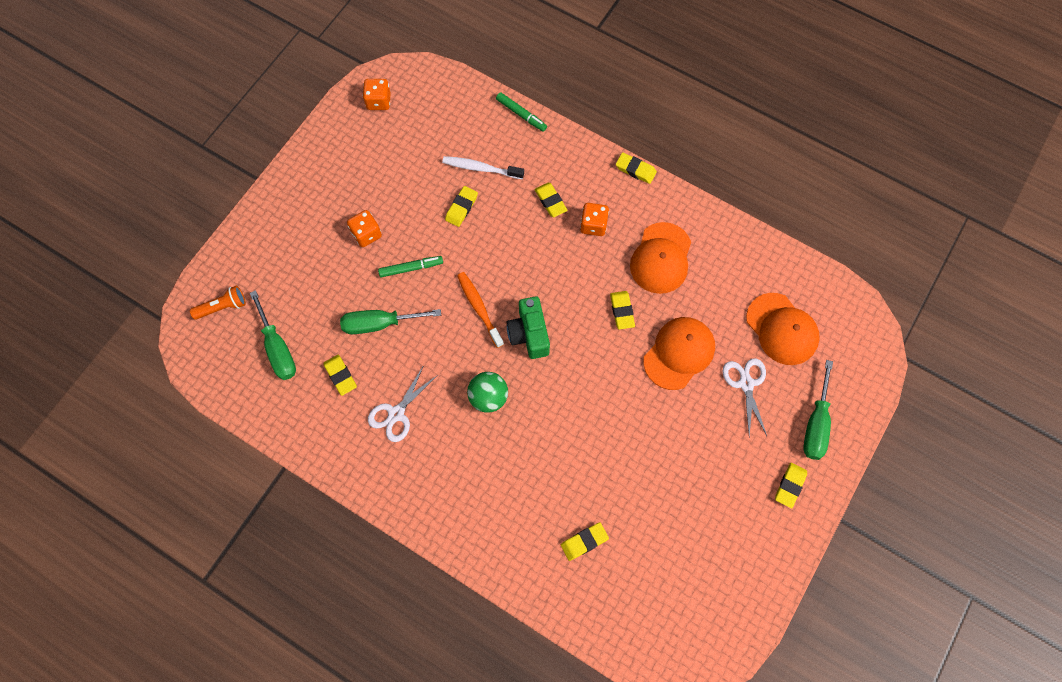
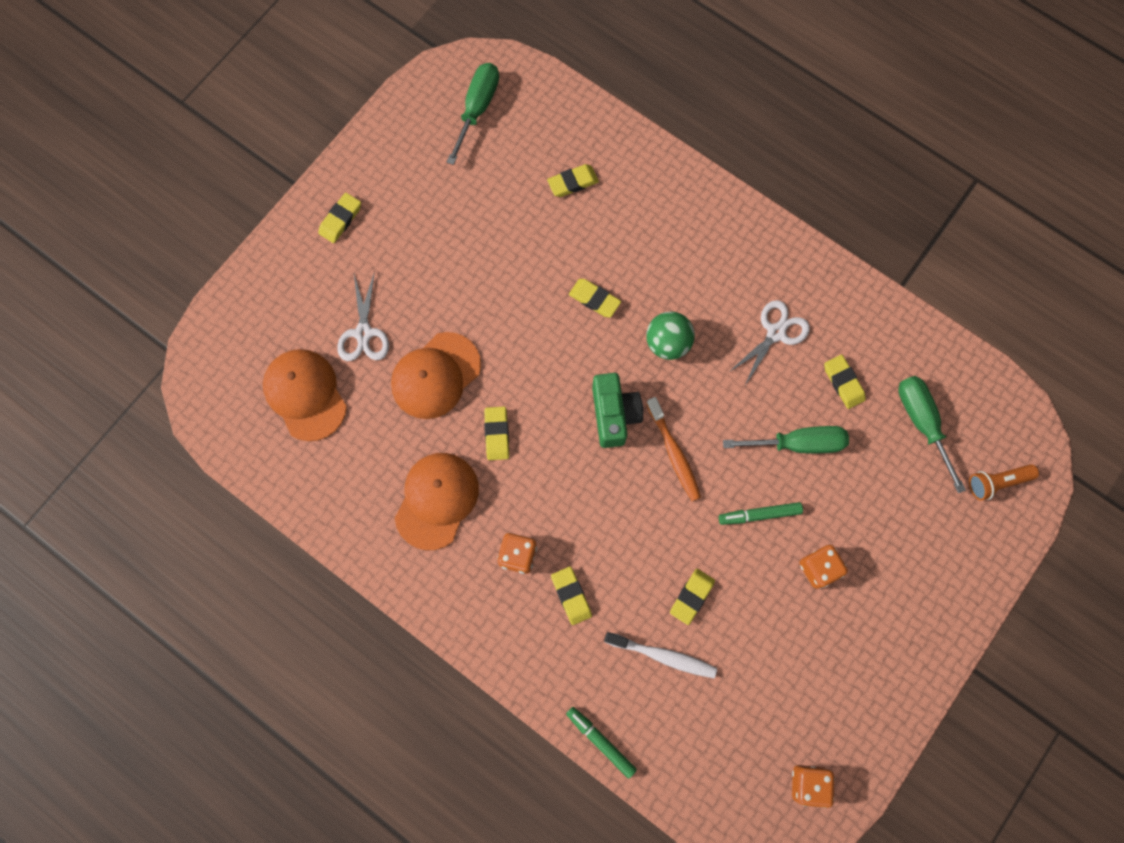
camera: 175 degrees left, 5 degrees up
(635, 170) = (450, 634): yellow eraser -> yellow eraser (594, 299)
(815, 424) = (294, 282): green screwdriver -> green screwdriver (477, 109)

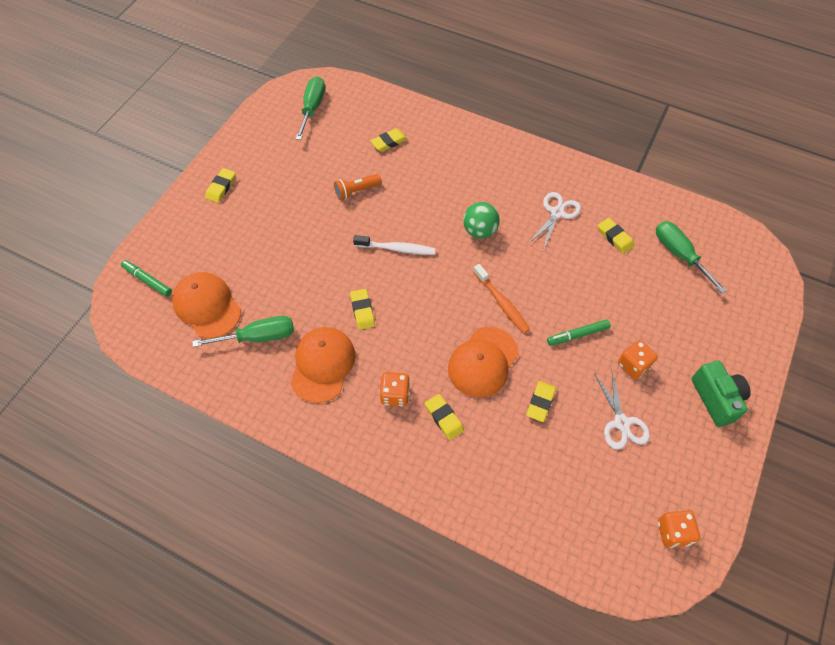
camera: 10 degrees left, 15 degrees down
(363, 333) = (248, 258): white scissors -> white scissors (621, 423)
(436, 375) = (308, 278): orange cap -> orange cap (483, 362)
(594, 299) = (419, 211): yellow eraser -> none
(600, 741) = (492, 529): green marker -> green marker (147, 280)
(614, 414) = (450, 283): green camera -> green camera (716, 399)
(663, 656) = (528, 451): white toothbrush -> white toothbrush (397, 249)
(798, 443) = (593, 282): green screwdriver -> green screwdriver (258, 337)
(997, 482) = (746, 285): orange flashlight -> orange flashlight (356, 191)

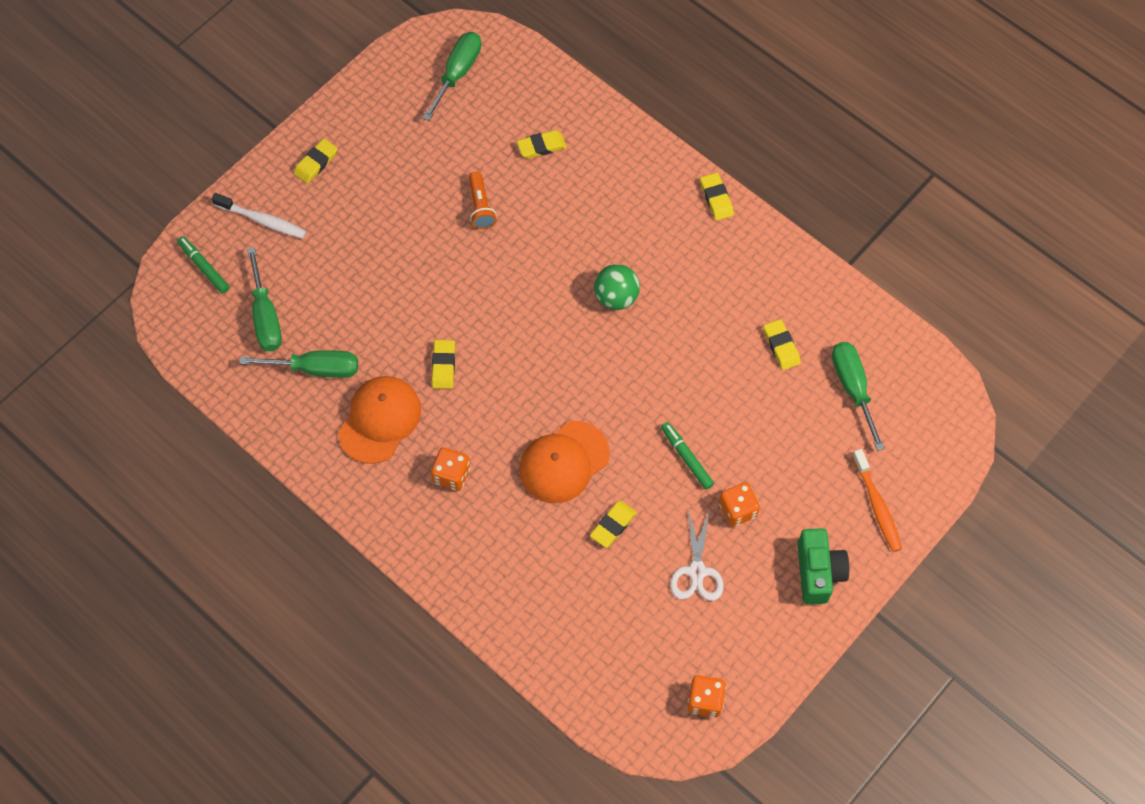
camera: 15 degrees right, 5 degrees up
(207, 306) = (265, 316): orange cap -> green screwdriver
(356, 191) = (480, 207): orange flashlight -> orange flashlight turned 90 degrees counterclockwise
(397, 249) = (507, 297): white toothbrush -> white toothbrush (262, 220)
(444, 418) = (498, 515): yellow eraser -> yellow eraser (716, 198)
(502, 303) = (611, 396): orange toothbrush -> orange toothbrush (877, 505)
(557, 213) = (721, 296): white scissors -> none
(577, 335) = (686, 458): green marker -> green marker turned 60 degrees clockwise

